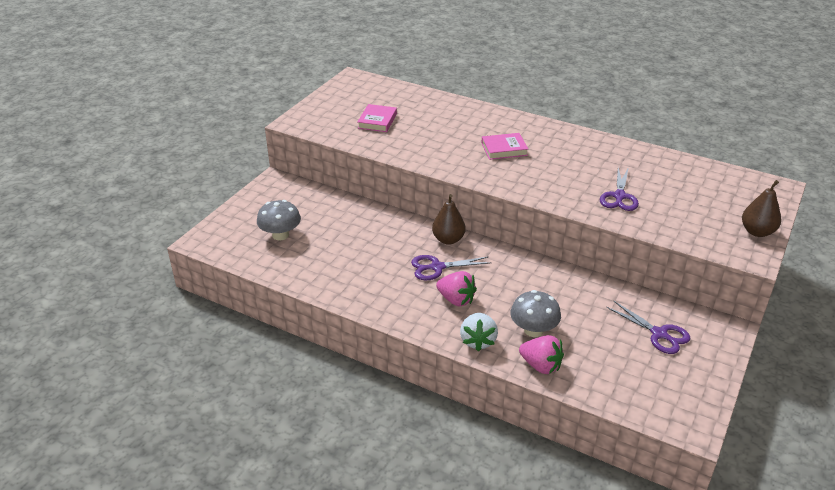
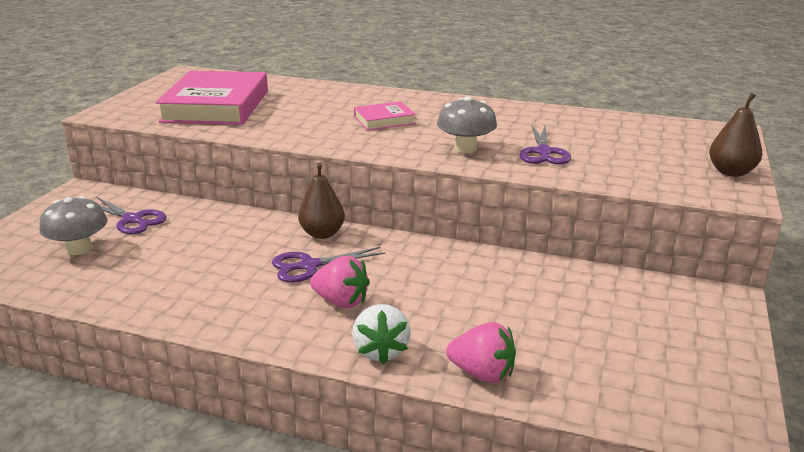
camera: 10 degrees left, 10 degrees down
(377, 121) = (216, 106): pink book -> pink book, size x2.08
(533, 330) = (460, 328): grey mushroom -> grey mushroom (465, 148)
(659, 334) = (637, 314): purple scissors -> purple scissors (132, 220)

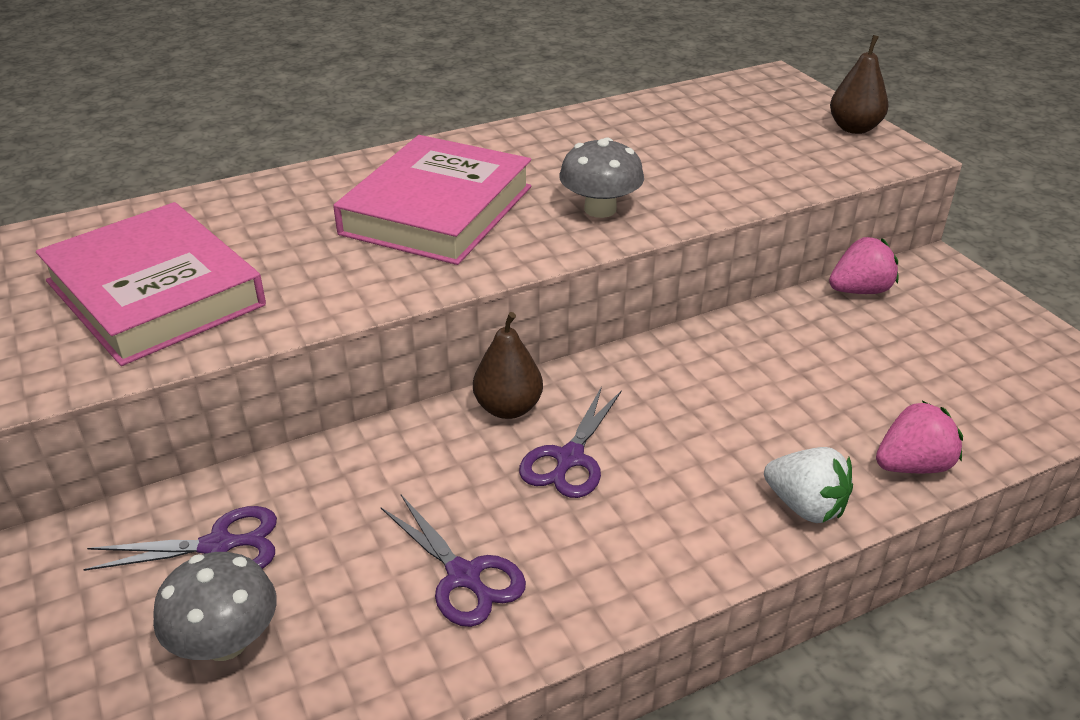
camera: 45 degrees left, 10 degrees up
(341, 302) = (677, 479): pink strawberry -> pink strawberry (859, 290)
(384, 120) = (437, 210): pink book -> pink book, size x2.08
(543, 152) = (678, 177): purple scissors -> purple scissors (463, 576)

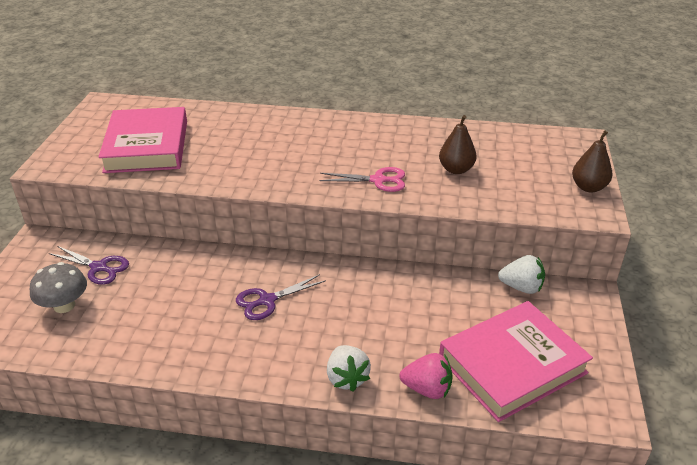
camera: 35 degrees right, 0 degrees up
(437, 210) = (301, 151): pink book -> pink book (512, 365)
(463, 576) = (169, 327): purple scissors -> none
(508, 408) = (268, 265): brown pear -> brown pear (456, 169)
(600, 209) = (378, 180): grey mushroom -> pink scissors
(859, 290) = (521, 287): pink strawberry -> white strawberry

